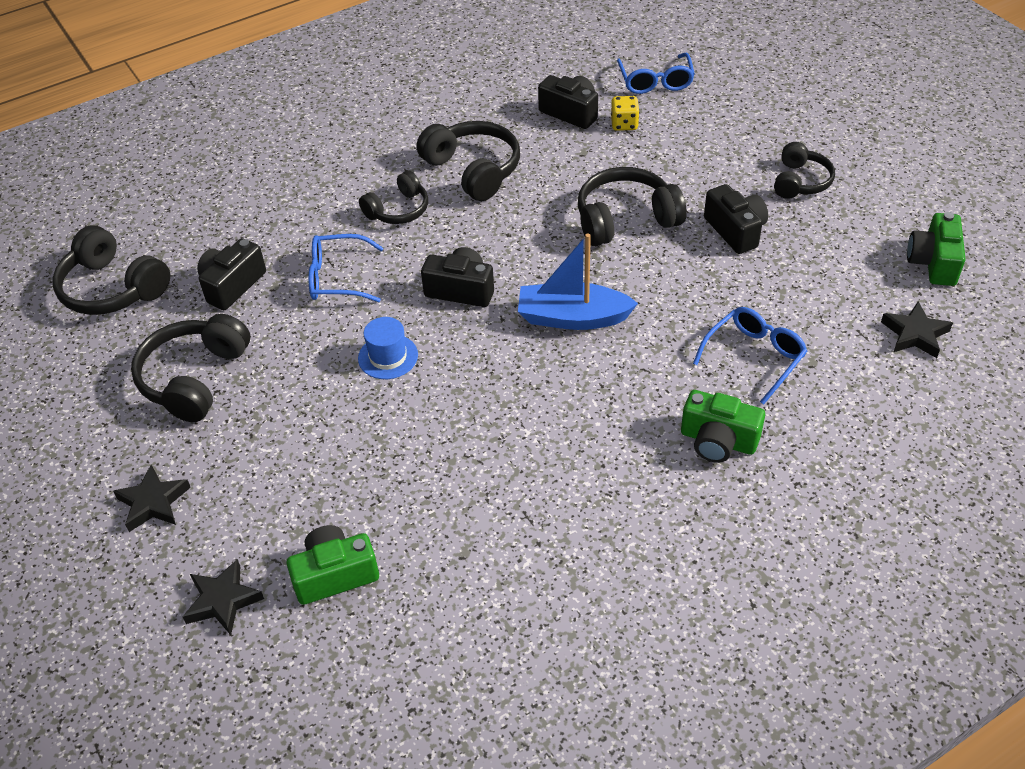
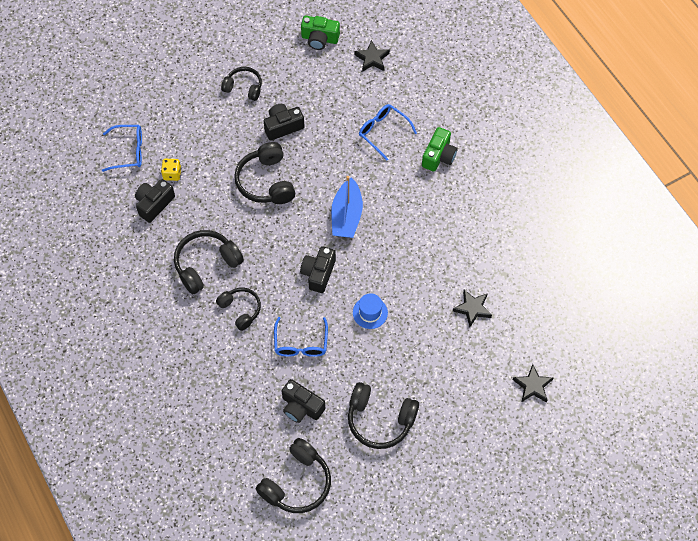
camera: 90 degrees left, 15 degrees up
(153, 502) = (471, 430): black star -> black star (472, 309)
(335, 575) = (517, 333): green camera -> none

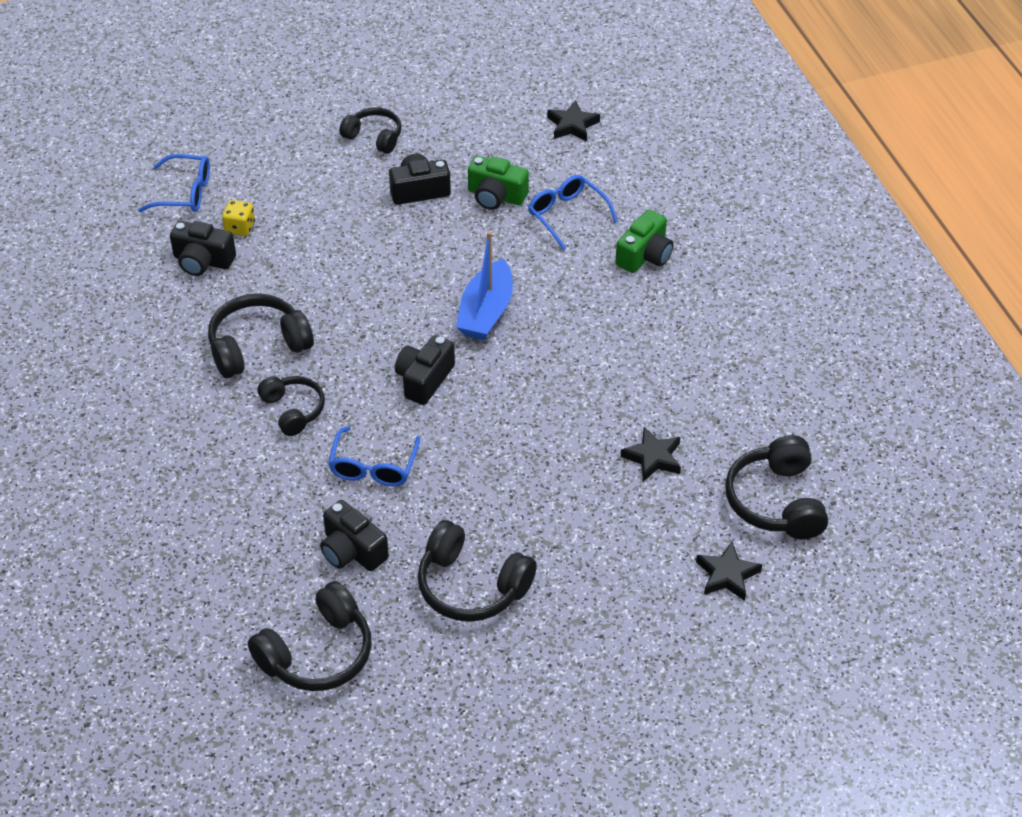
camera: 10 degrees right, 15 degrees down
(154, 204) = (202, 261): black camera -> black camera turned 120 degrees counterclockwise
(266, 181) = (376, 254): black headphones -> black headphones (776, 501)
(319, 39) = (501, 93): green camera -> green camera (496, 196)
(370, 312) = (491, 441): blue hat -> none

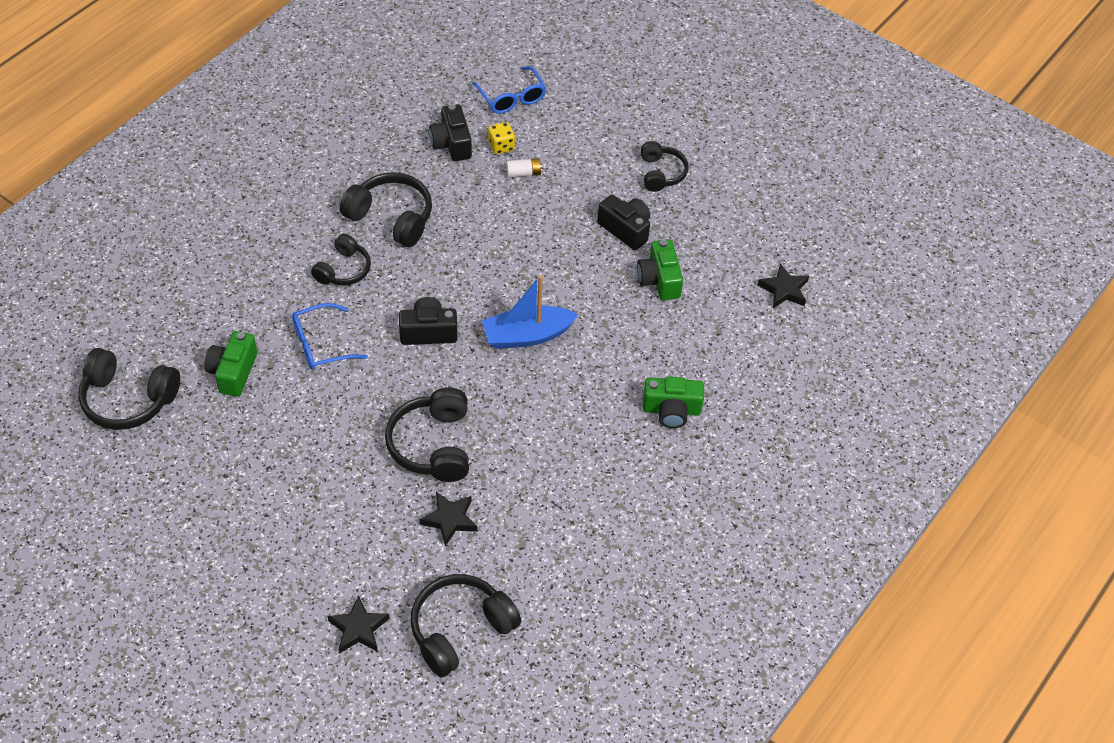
camera: 55 degrees right, 5 degrees up
(288, 227) = (523, 173): none -> white battery
(352, 551) = (233, 372): black camera -> green camera
(471, 586) = (244, 461): black headphones -> black headphones (432, 445)
(567, 215) = (675, 336): blue glasses -> none

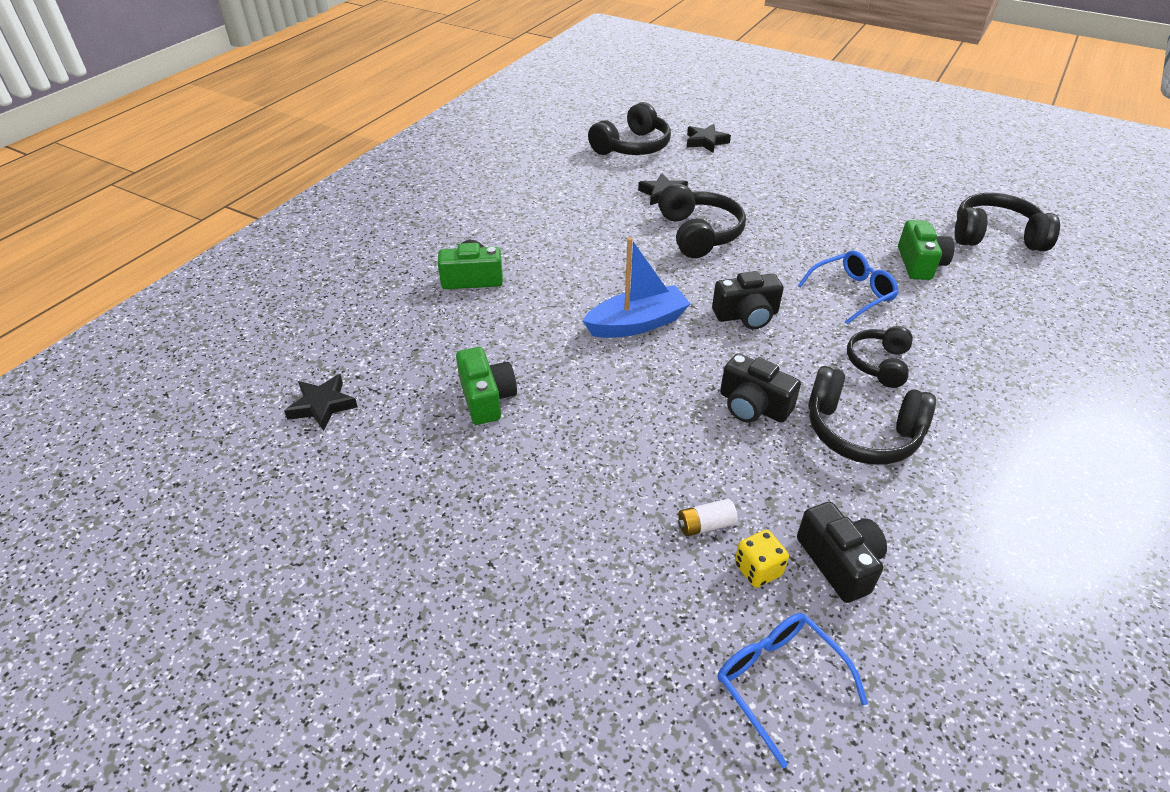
camera: 175 degrees right, 10 degrees down
(625, 229) = (536, 457): black camera -> black camera (753, 406)
(661, 173) = (486, 556): black headphones -> none

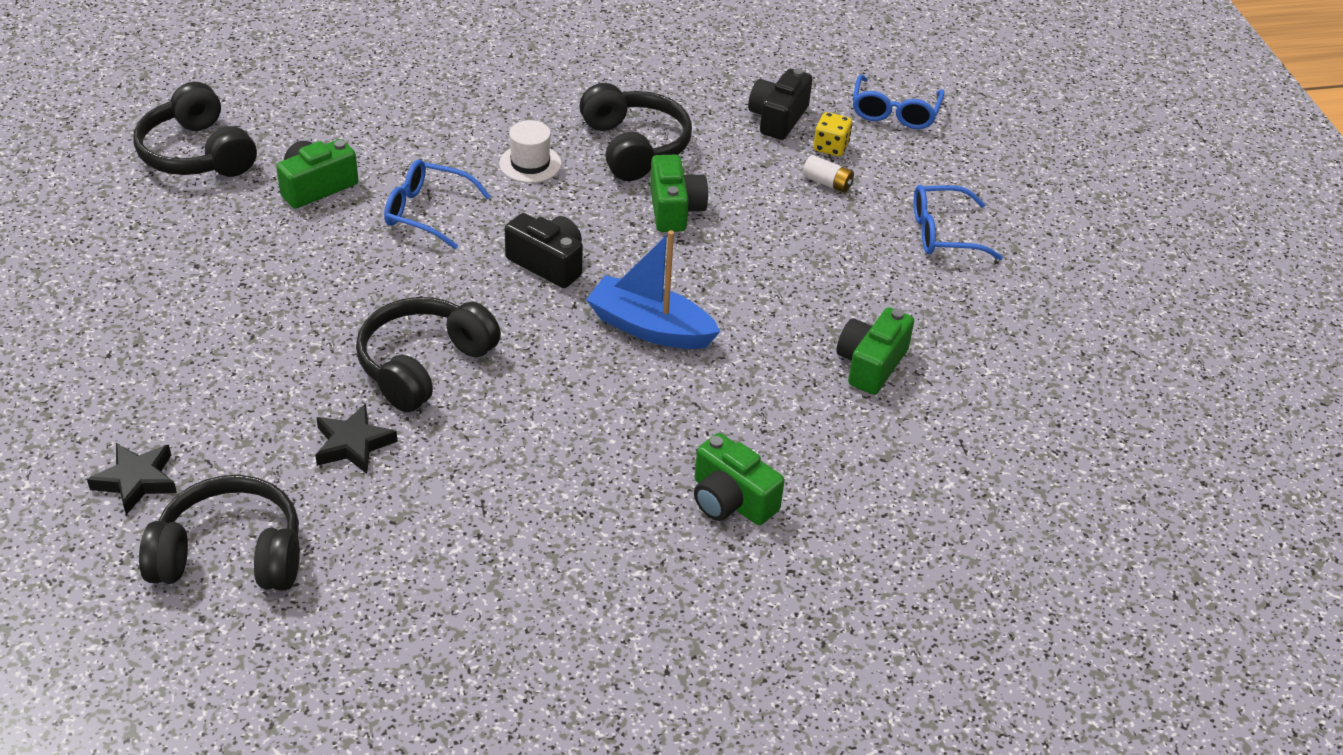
camera: 135 degrees left, 0 degrees up
(322, 405) = (1024, 465): black star -> none
(561, 555) = (943, 233): none -> blue glasses
(753, 406) = (674, 209): black camera -> green camera
(878, 364) = (530, 163): black headphones -> white hat

